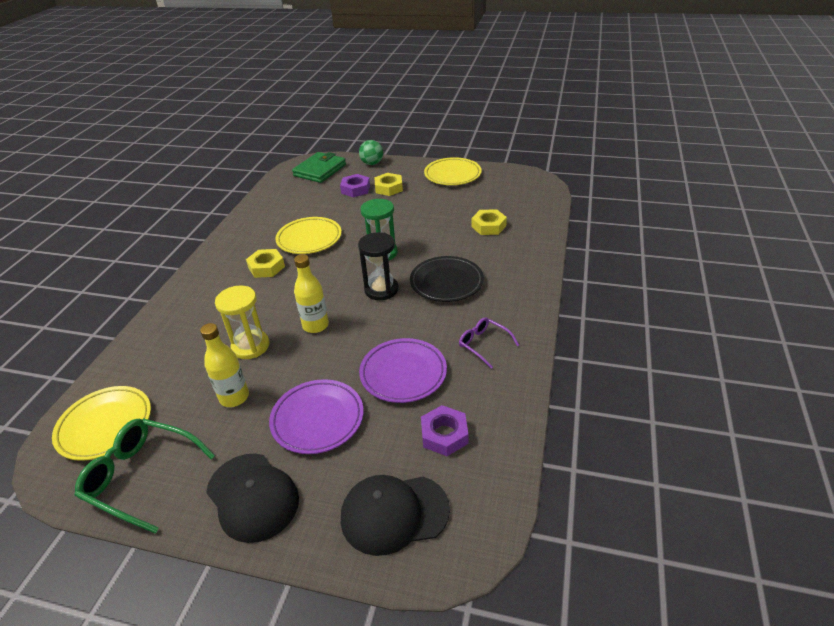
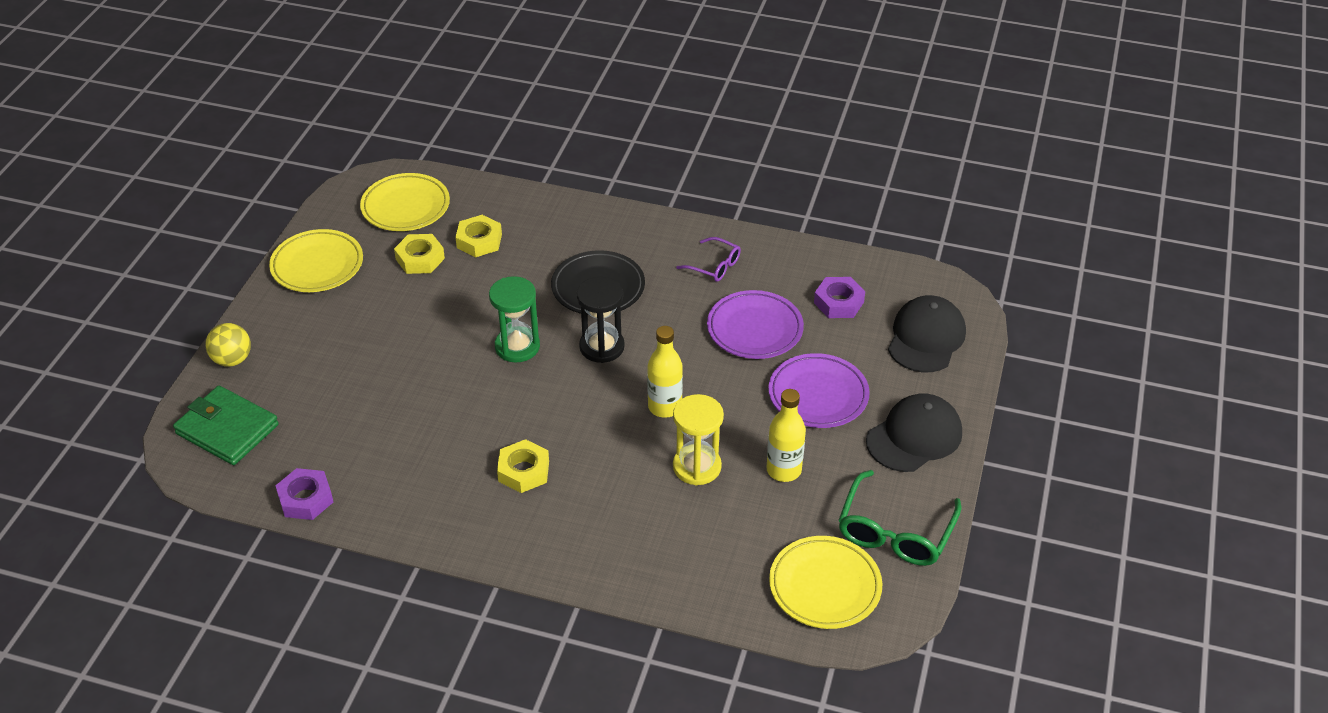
camera: 90 degrees left, 5 degrees up
(309, 239) = (458, 427): yellow plate -> yellow plate (405, 207)
(355, 189) = (319, 379): purple nut -> purple nut (305, 499)
(372, 163) = (232, 360): green ball -> yellow ball
(388, 188) = (331, 339): yellow nut -> yellow nut (420, 259)
(394, 513) = (926, 338): black cap -> black cap turned 150 degrees counterclockwise
(483, 344) = (714, 266): purple glasses -> purple glasses turned 105 degrees counterclockwise

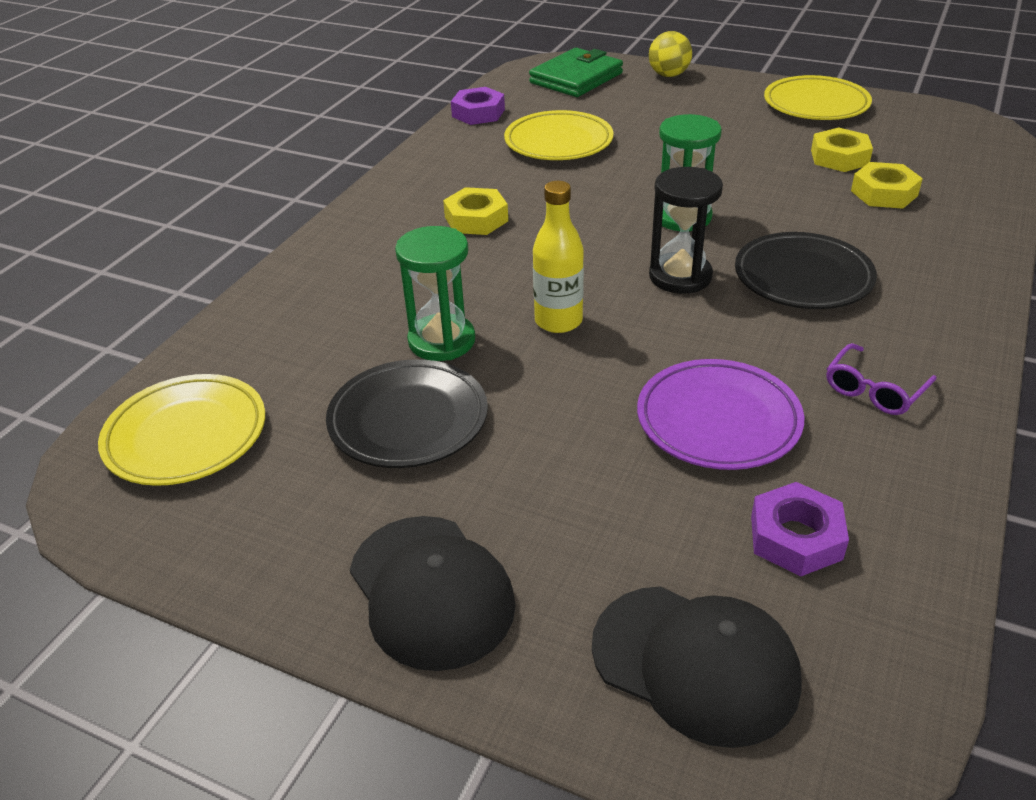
camera: 100 degrees right, 5 degrees down
(405, 207) = (938, 147): yellow plate -> yellow plate (558, 142)
(697, 467) = (441, 341): yellow hourglass -> green hourglass
(784, 470) = (408, 420): yellow bottle -> black plate
(818, 395) = (555, 477): purple plate -> none
(895, 532) = (239, 527): green glasses -> none

